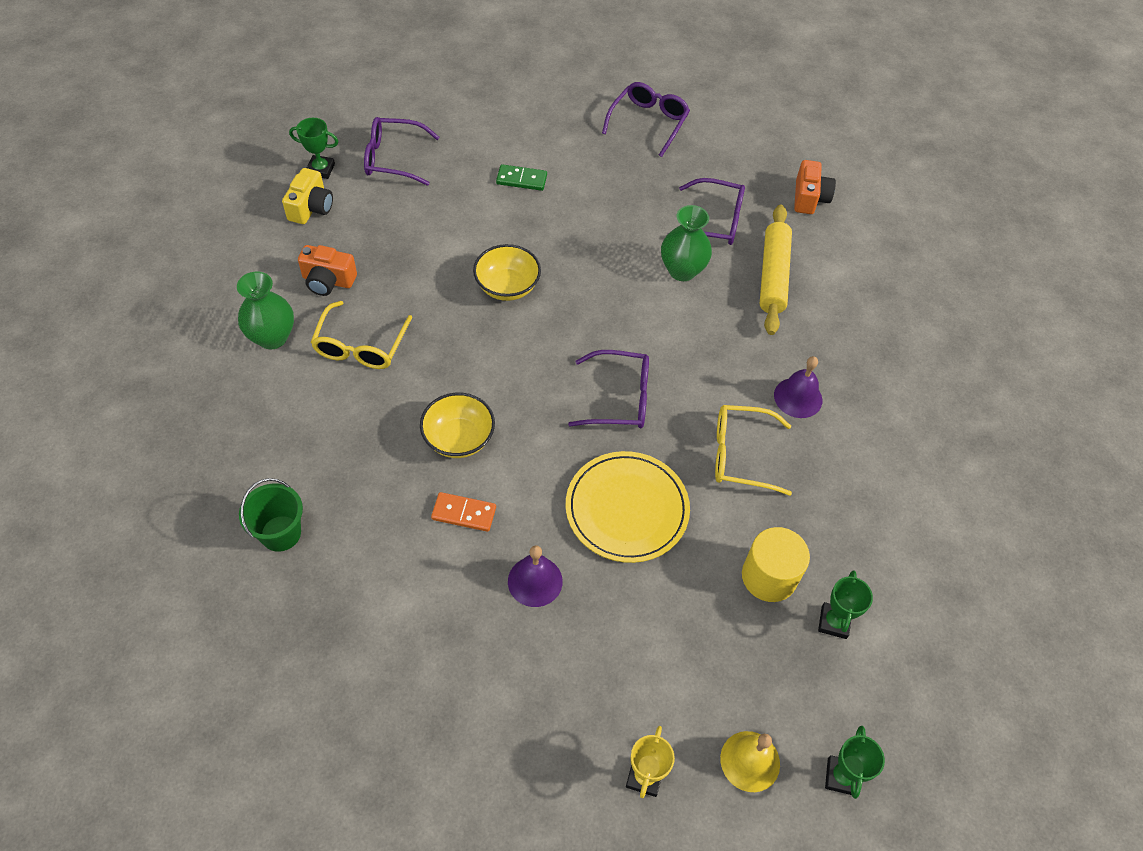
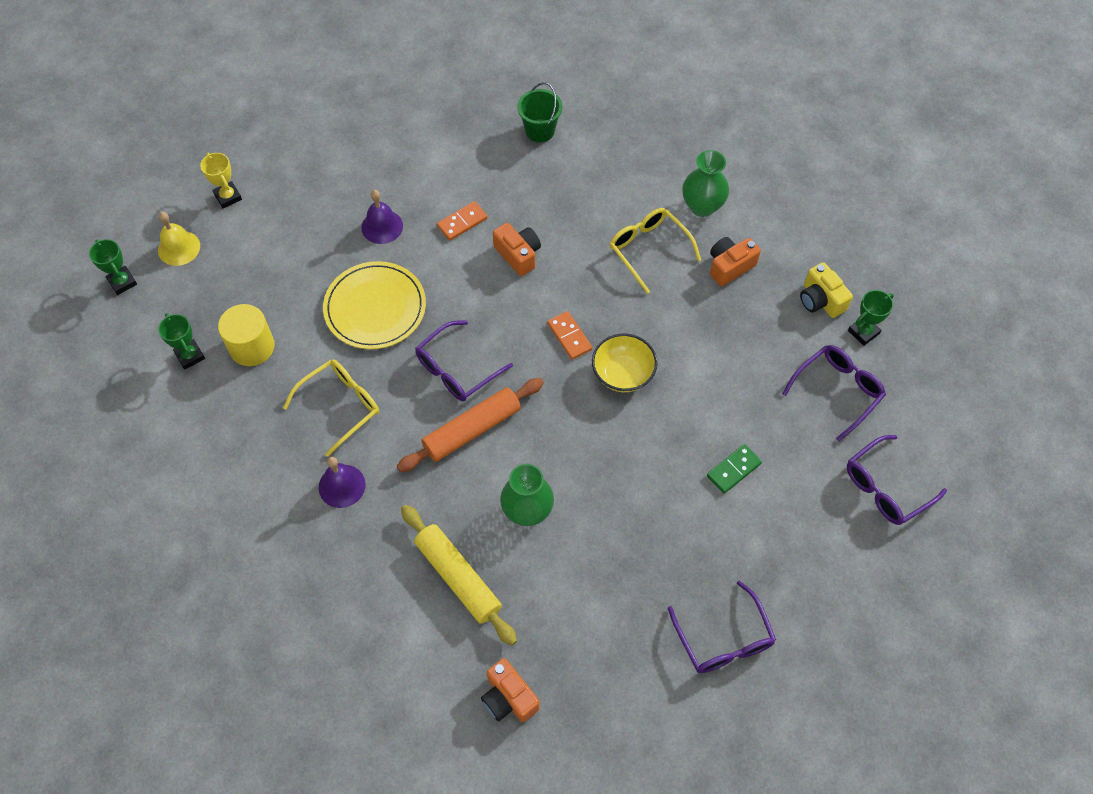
camera: 135 degrees right, 5 degrees up
(459, 439) = (518, 255): yellow bowl -> orange camera
(507, 343) = (569, 336): none -> orange domino
(659, 348) = (472, 430): none -> orange rolling pin
(713, 221) = (556, 585): purple glasses -> purple glasses (887, 487)

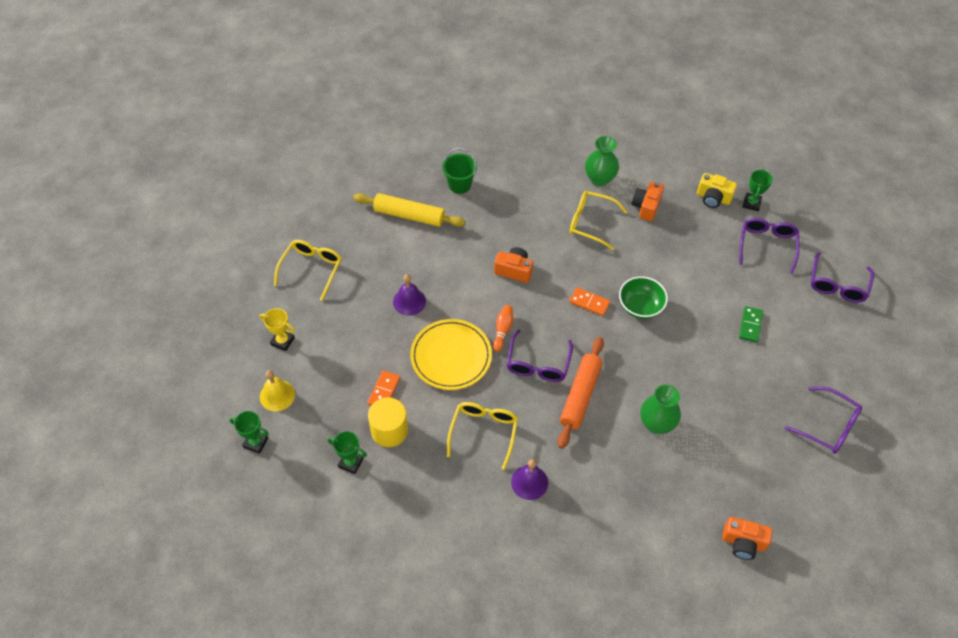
camera: 35 degrees left, 5 degrees down
(314, 140) = (311, 270): none -> yellow glasses
(451, 312) = (502, 330): none -> orange bowling pin
(458, 577) = (651, 491): yellow rolling pin -> yellow rolling pin (409, 215)
(462, 222) = (460, 269): orange domino -> orange domino (384, 391)
(623, 374) = (640, 307): yellow bowl -> green bowl

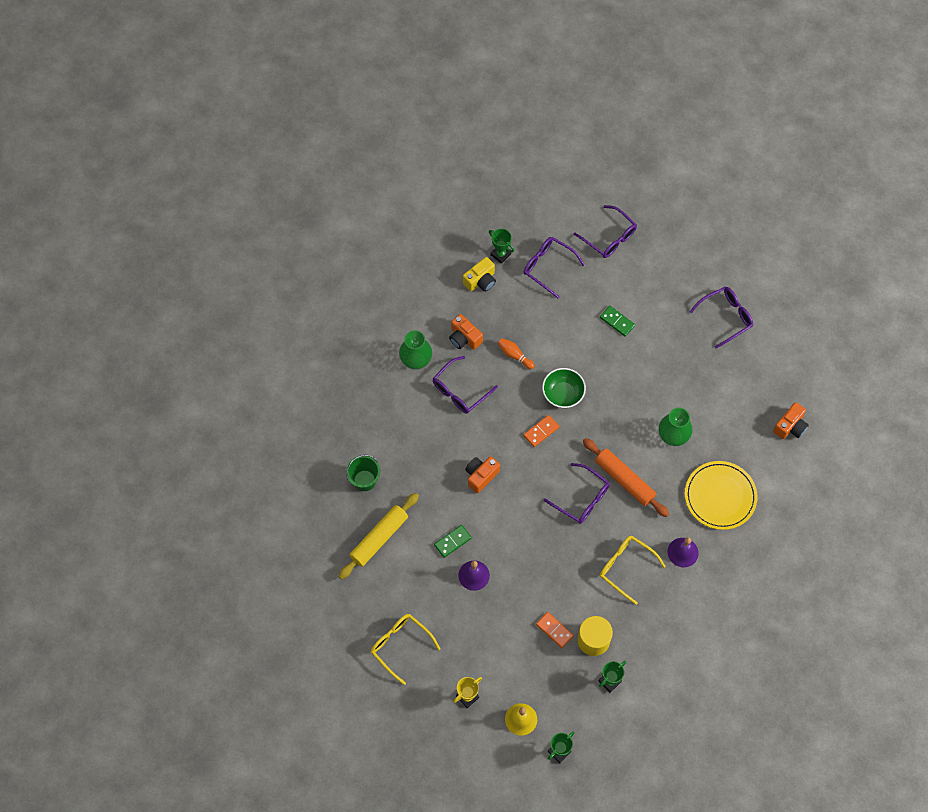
camera: 65 degrees left, 10 degrees up
(435, 272) = (452, 541): none -> green domino
(451, 356) = (544, 563): yellow plate -> yellow plate (720, 496)
(502, 330) = (537, 511): orange bowling pin -> orange bowling pin (514, 355)
(591, 223) = (460, 390): yellow glasses -> purple glasses

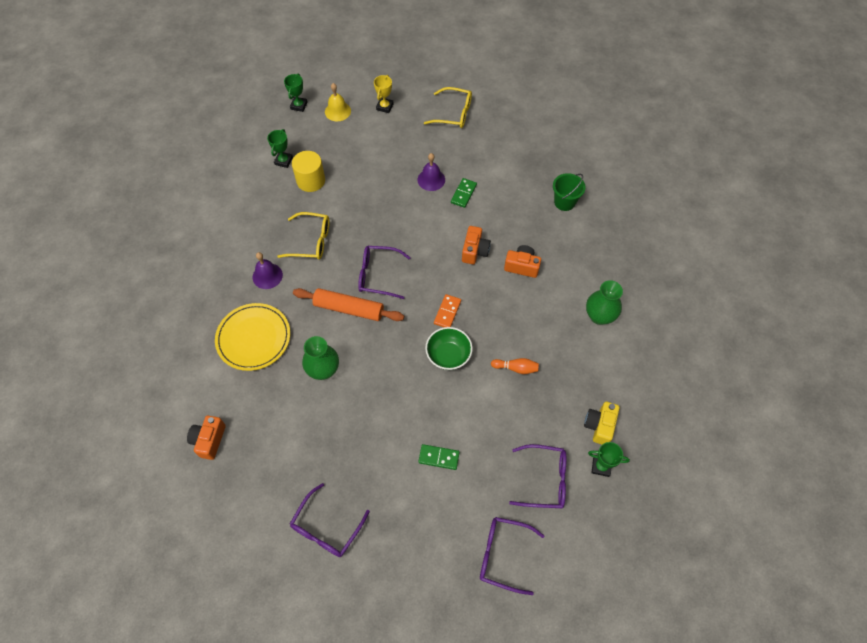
camera: 150 degrees right, 5 degrees down
(379, 538) = (521, 169): yellow rolling pin -> none
(460, 390) = (541, 311): purple glasses -> none
(464, 338) = (573, 360): orange camera -> orange camera (522, 266)
(554, 630) = (345, 173): orange domino -> none

